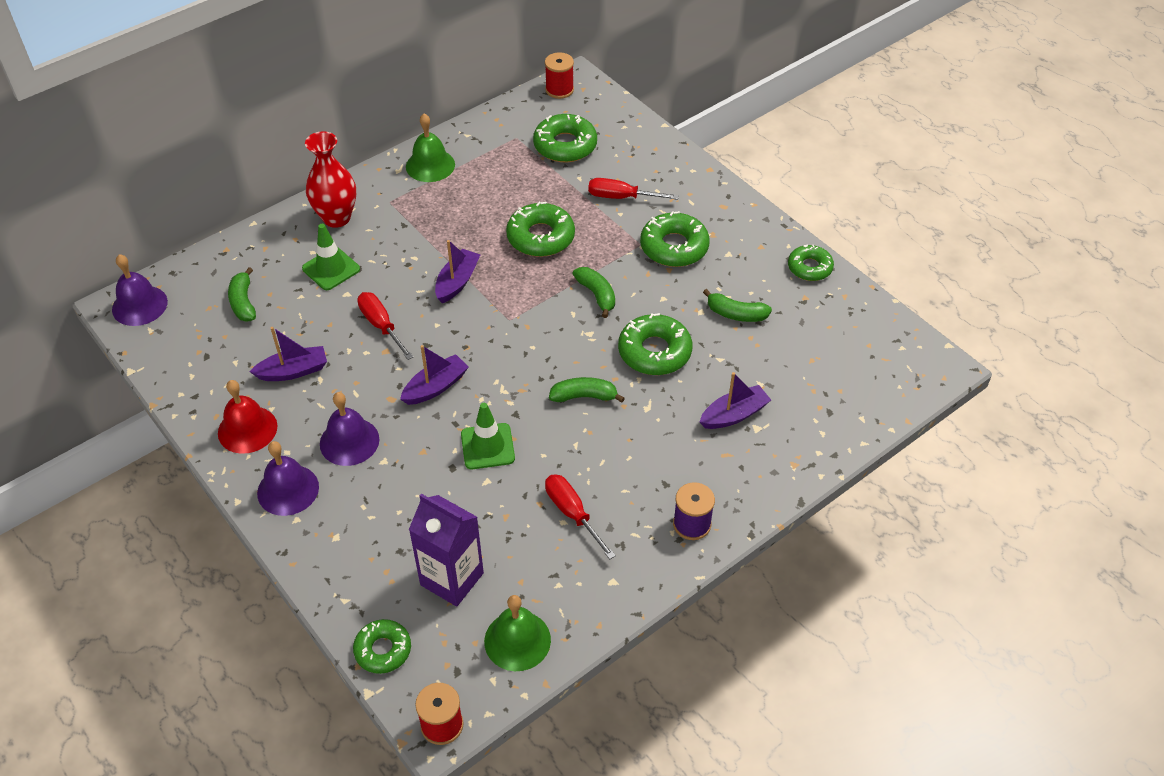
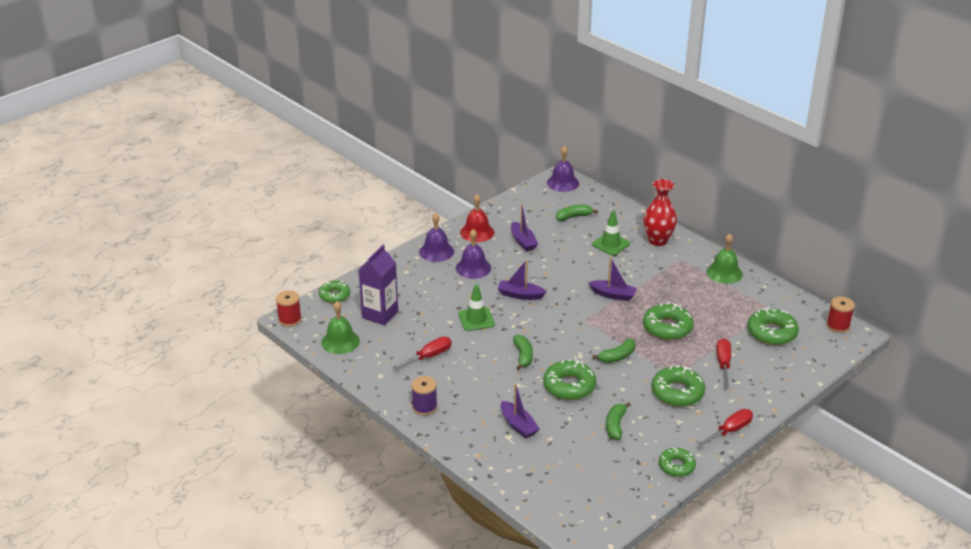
camera: 85 degrees right, 15 degrees down
(381, 326) = (566, 269): red screwdriver -> red screwdriver (730, 431)
(435, 387) = (520, 295): purple boat -> purple boat turned 150 degrees clockwise

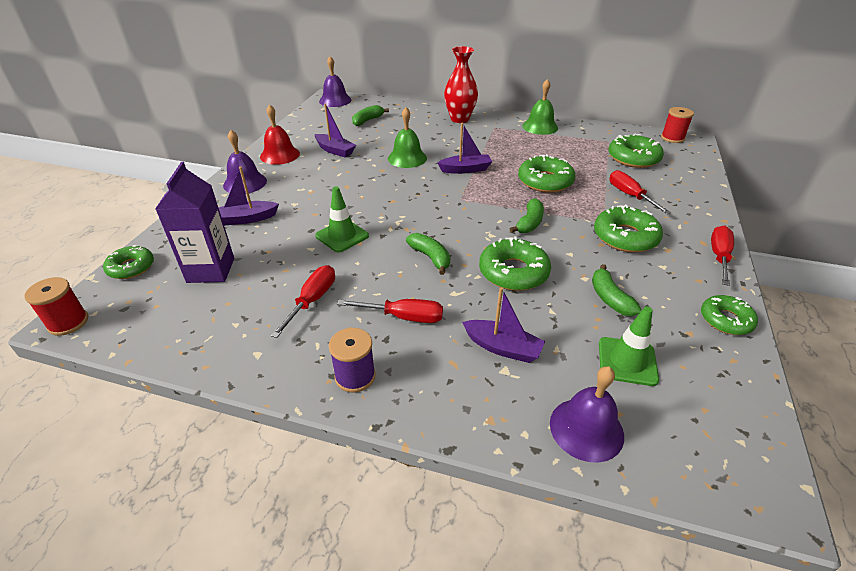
camera: 30 degrees left, 5 degrees up
(340, 341) = (167, 326): green bell -> green bell (407, 158)
(473, 268) = (299, 186): purple bell -> purple bell (586, 429)
(475, 387) = (403, 317): none -> red screwdriver
(520, 295) = (372, 197): purple boat -> purple boat (246, 219)
(611, 244) = (421, 131): green traffic cone -> green traffic cone (627, 361)

